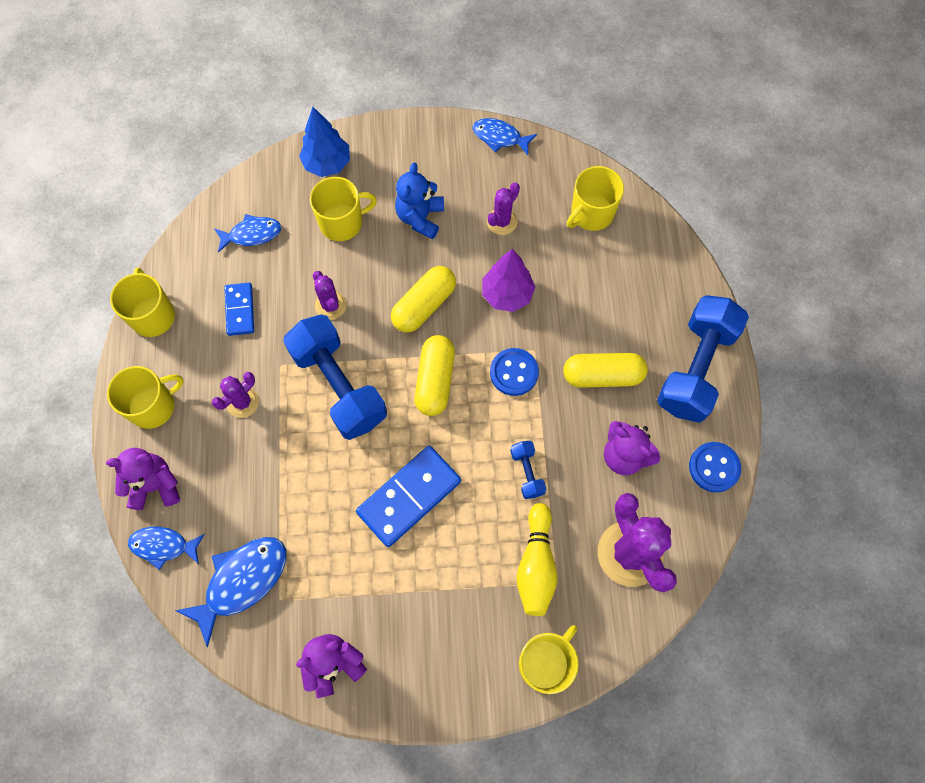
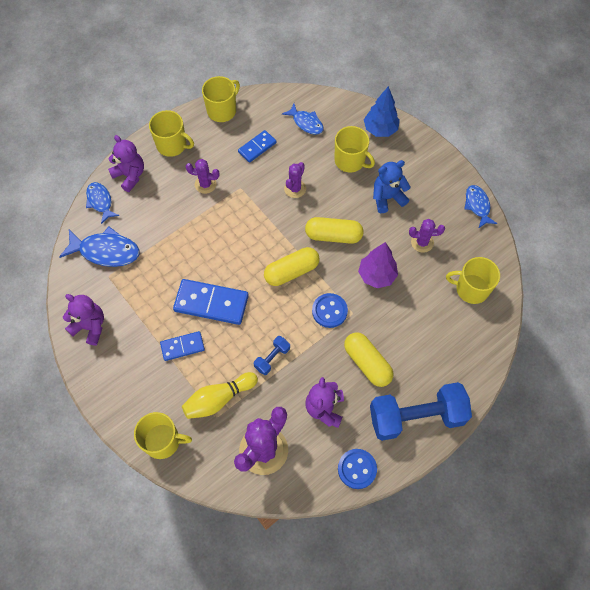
camera: 55 degrees right, 5 degrees down
(339, 386) = (250, 224): blue dumbbell -> none
(441, 566) = (182, 347): none -> blue domino

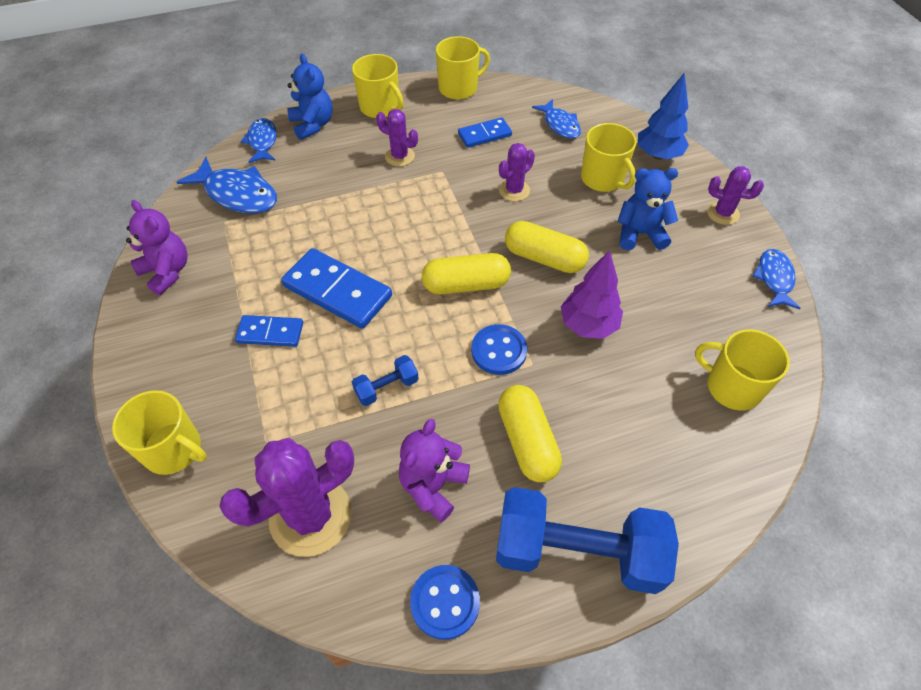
camera: 20 degrees right, 10 degrees down
(130, 175) = (313, 125): purple teddy bear -> blue teddy bear
(218, 399) = (283, 418): yellow bowling pin -> none
(422, 242) = (673, 302): purple cactus -> purple cactus (722, 213)

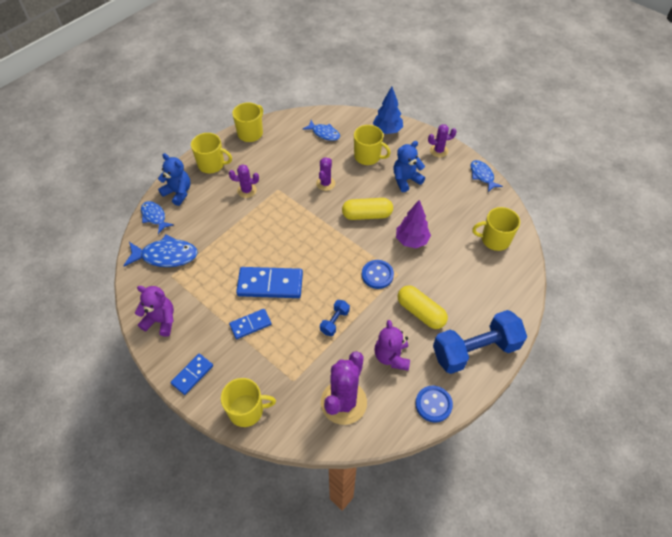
camera: 30 degrees left, 0 degrees up
(466, 285) = (336, 248): yellow capsule -> none
(484, 135) = (286, 157): blue domino -> blue domino (192, 374)

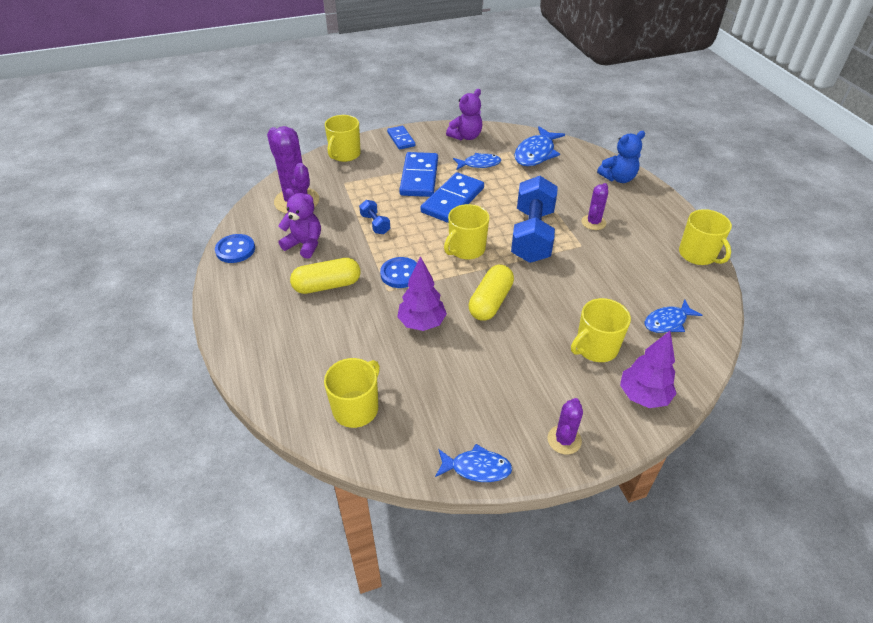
camera: 120 degrees right, 10 degrees down
(154, 217) = (592, 158): blue fish -> blue fish (479, 164)
(212, 164) = (652, 210): yellow mug -> yellow mug (466, 249)
(250, 325) = (419, 177): blue domino -> blue domino, size x1.72
(325, 183) = (567, 287): purple cactus -> none
(387, 130) = (643, 396): blue tree -> purple tree
(406, 180) = (526, 367): blue teddy bear -> none
(475, 350) = (248, 304): blue dumbbell -> blue dumbbell (532, 235)

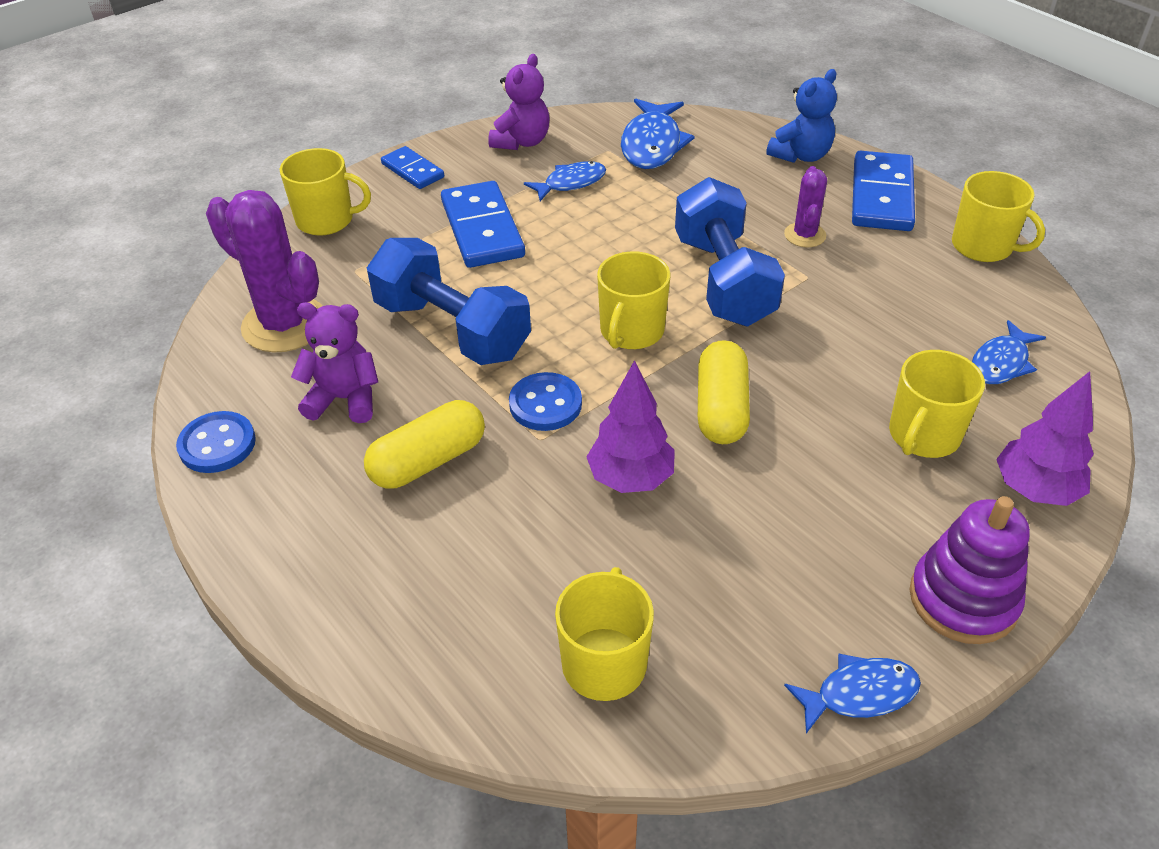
camera: 20 degrees left, 0 degrees up
(344, 154) = (326, 220): yellow mug -> yellow mug turned 90 degrees counterclockwise
(375, 224) = (452, 329): blue dumbbell -> blue dumbbell, size x2.26
(452, 200) = (561, 254): blue domino -> blue domino (881, 196)
(564, 440) = (963, 599): purple cactus -> purple stacking toy

